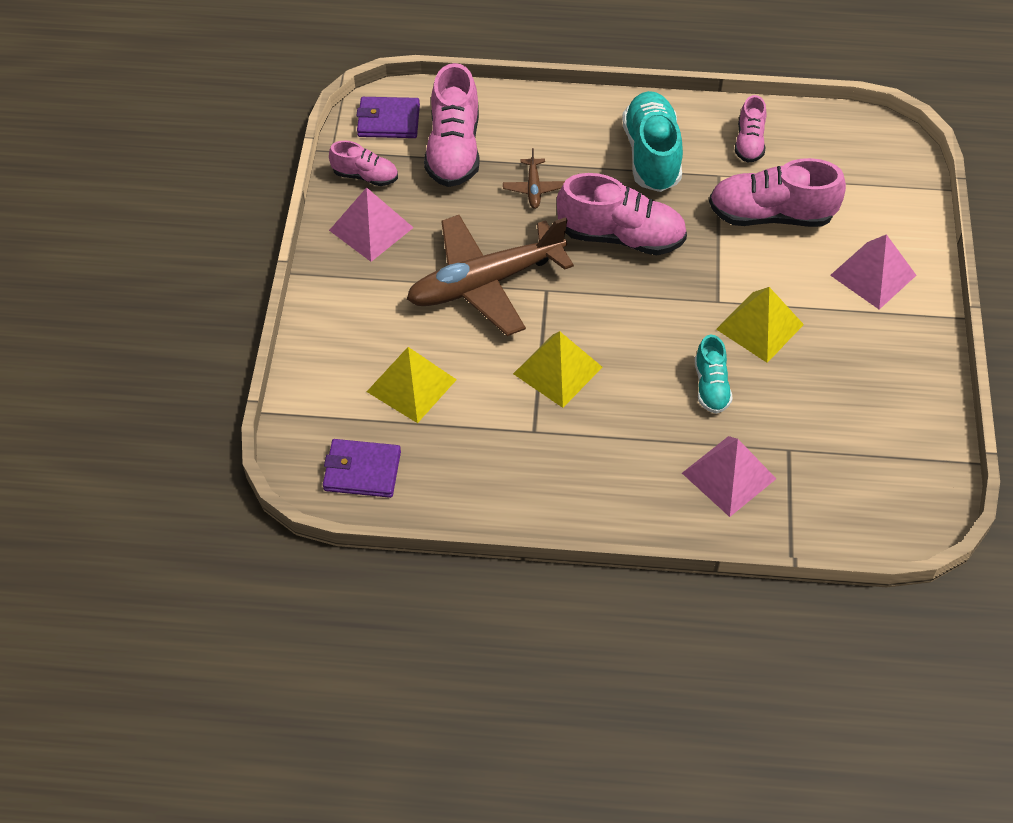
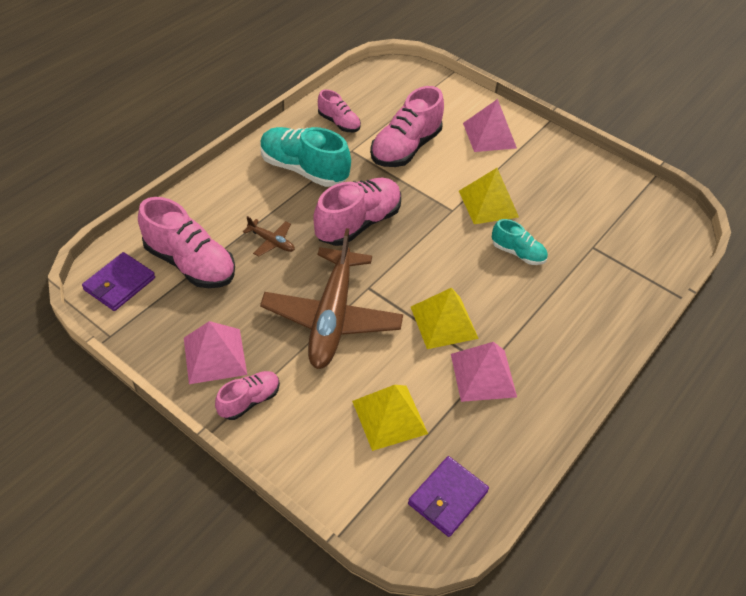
camera: 60 degrees left, 5 degrees down
(365, 176) = (159, 329): pink shoe -> pink shoe (249, 400)
(729, 475) = (594, 286): pink pyramid -> pink pyramid (483, 375)

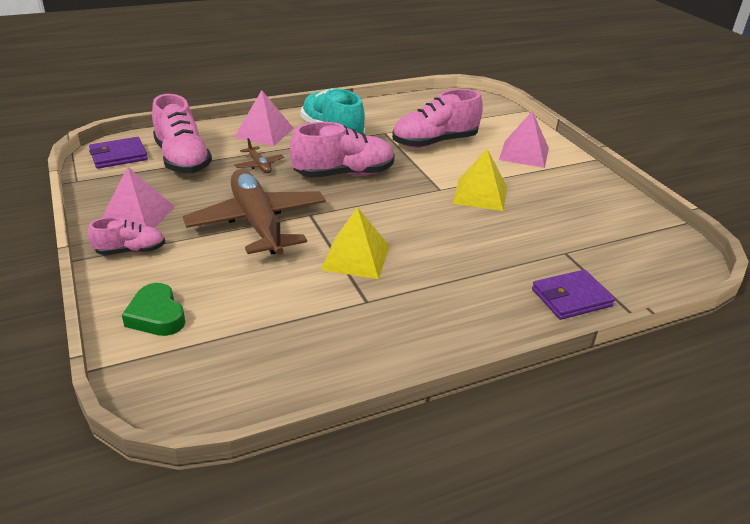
camera: 30 degrees right, 15 degrees down
(332, 317) = (257, 223): brown plane -> brown plane turned 120 degrees clockwise
(338, 460) = (156, 316): none -> green heart
(339, 123) = (391, 115): pink shoe -> none
(389, 417) = (235, 303): yellow pyramid -> none
(447, 498) = (225, 383): purple wallet -> purple wallet (571, 298)
(483, 375) = (356, 306): pink pyramid -> pink pyramid (264, 132)
(517, 253) = (478, 234): turquoise shoe -> none

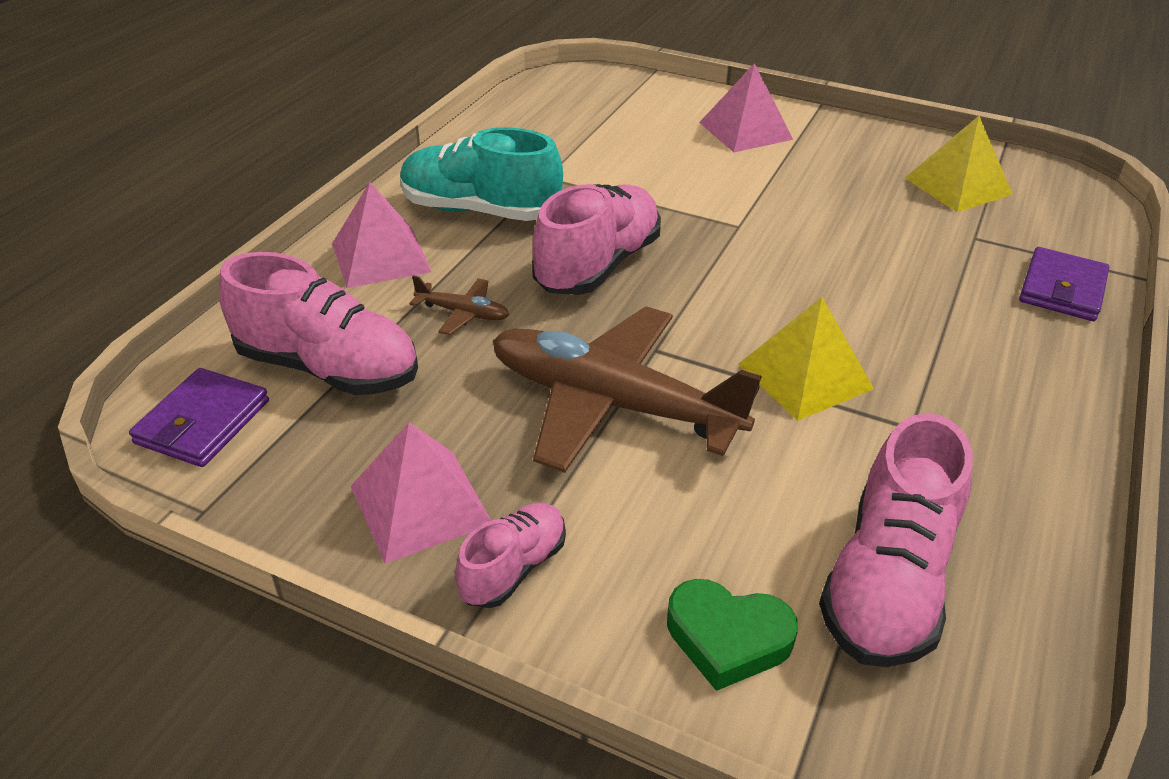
camera: 40 degrees left, 5 degrees up
(435, 142) = (628, 162): pink shoe -> pink shoe (887, 582)
(480, 194) = (788, 209): yellow pyramid -> yellow pyramid (958, 186)

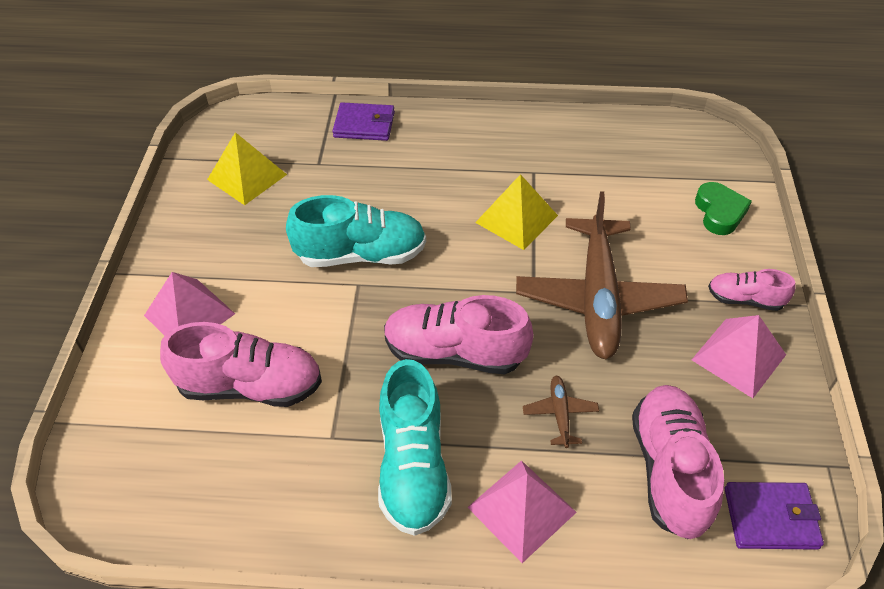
camera: 110 degrees left, 10 degrees up
(787, 236) = (361, 254): none -> turquoise shoe
(887, 582) = (647, 168): pink shoe -> pink shoe (251, 386)

